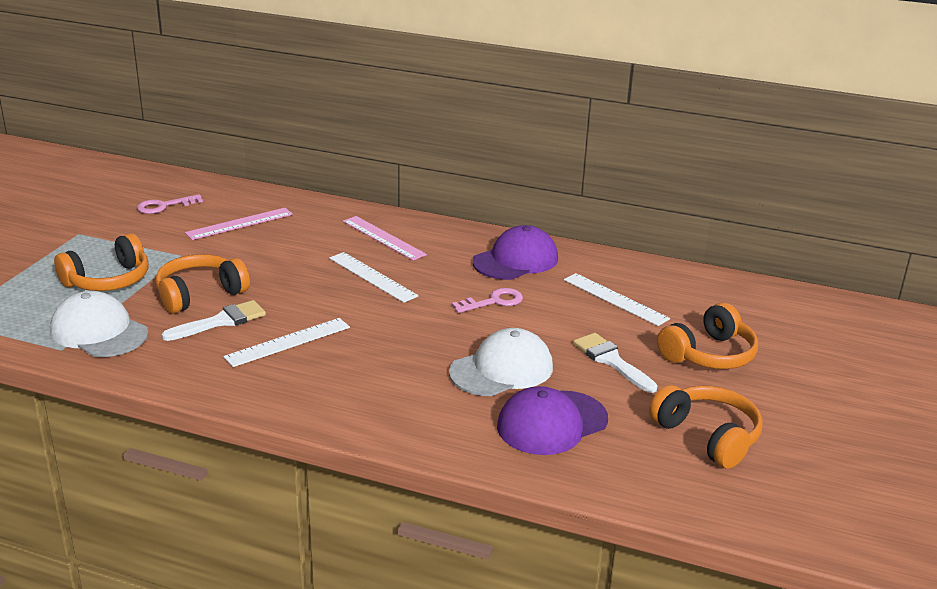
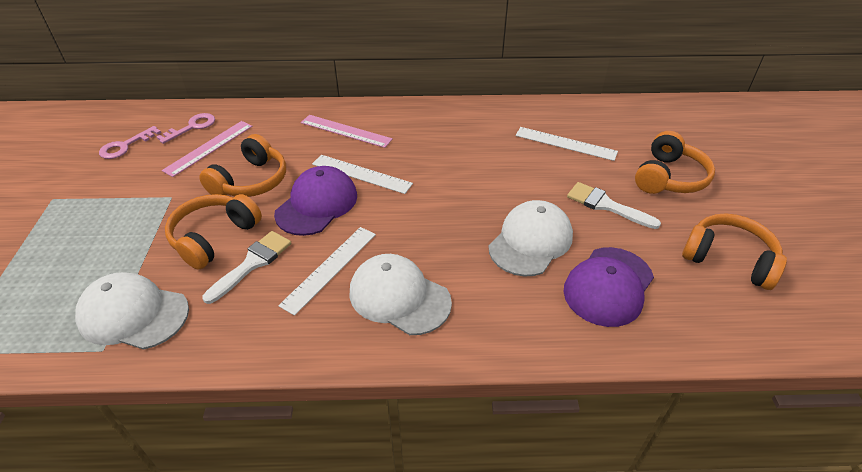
camera: 20 degrees left, 15 degrees up
(108, 280) = (112, 247): orange headphones -> orange headphones (251, 181)
(336, 378) = (399, 297): none -> white cap
(493, 301) = (477, 172): pink key -> pink key (192, 127)
(516, 260) = (466, 126): purple cap -> purple cap (317, 204)

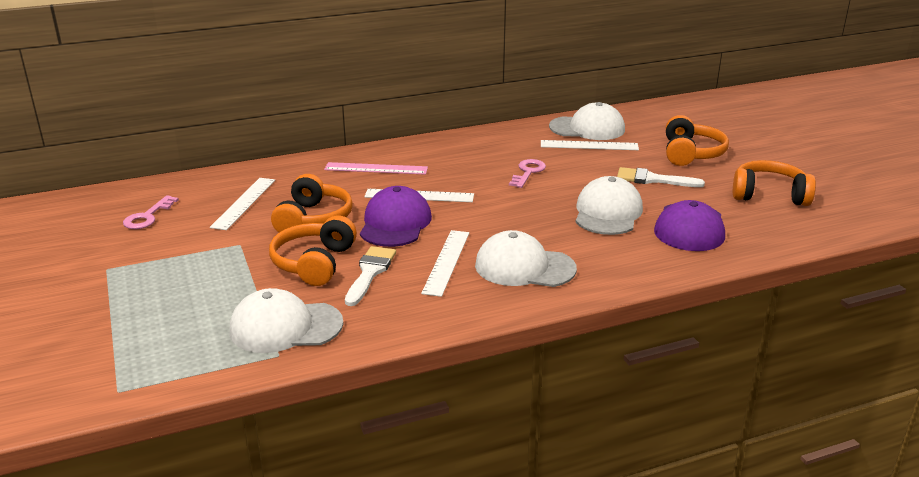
camera: 20 degrees left, 15 degrees down
(192, 127) = (209, 191): pink key -> pink key (528, 172)
(209, 147) = (243, 203): pink ruler -> white ruler
(577, 120) = (587, 128): none -> white cap

